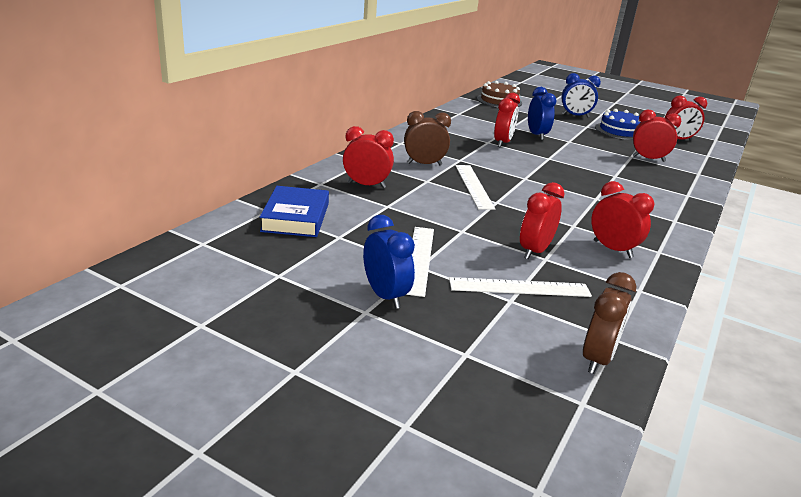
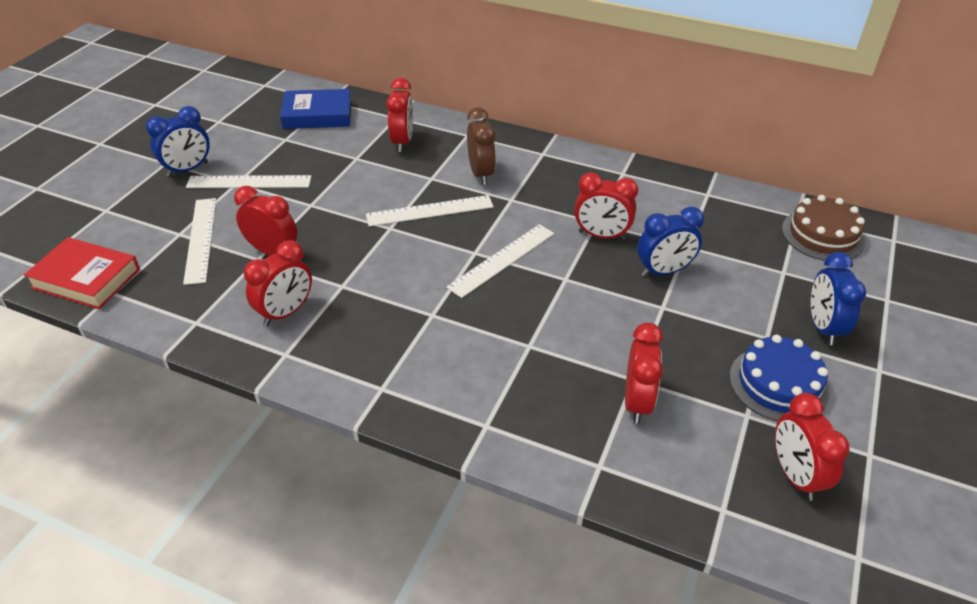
camera: 85 degrees right, 15 degrees up
(532, 171) = (502, 260): none -> white ruler
(597, 359) = (86, 278): brown clock -> red book

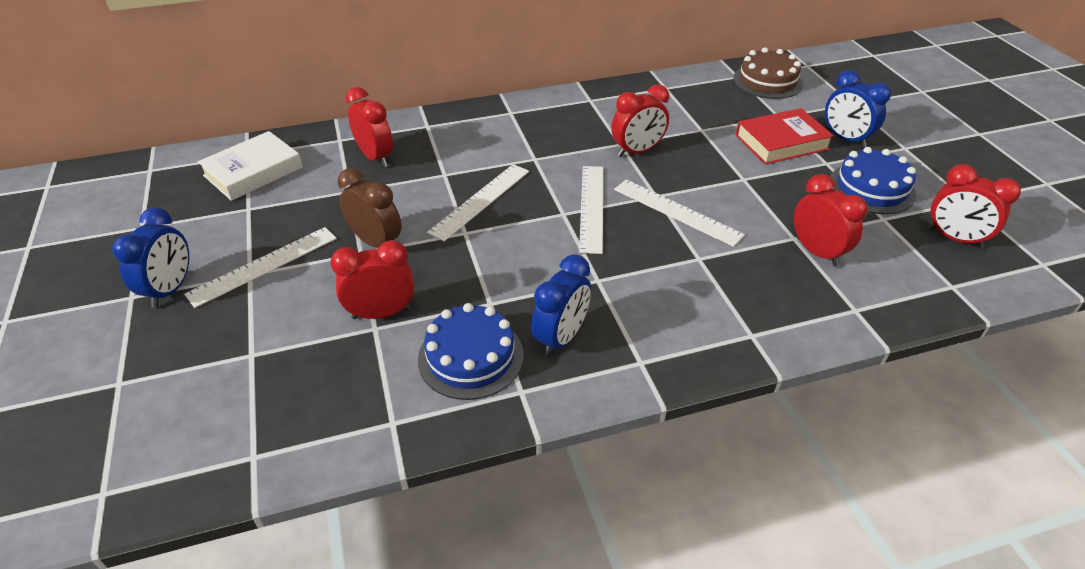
camera: 40 degrees left, 0 degrees up
(86, 278) = (196, 464): red book -> red book (781, 142)
(200, 239) = (285, 346): white ruler -> white ruler (676, 212)
(285, 312) = (471, 357): red clock -> blue cake
(317, 115) = (253, 171): blue book -> white book
(481, 174) = (482, 151): brown clock -> brown clock (376, 242)
(663, 271) = (711, 154): blue clock -> blue clock (561, 338)

